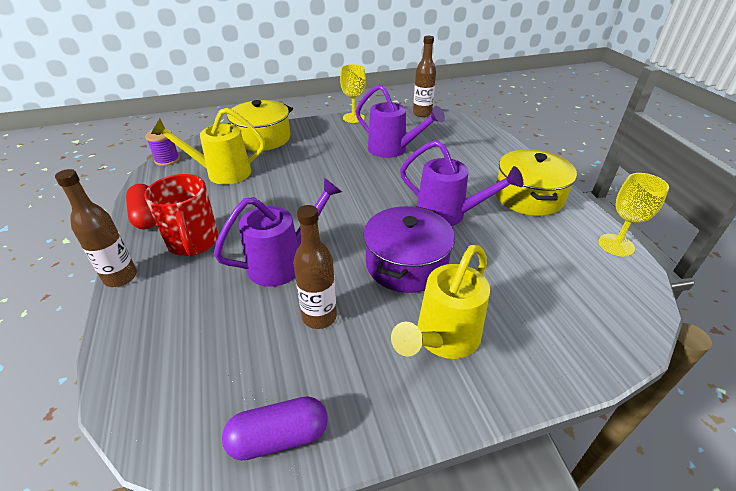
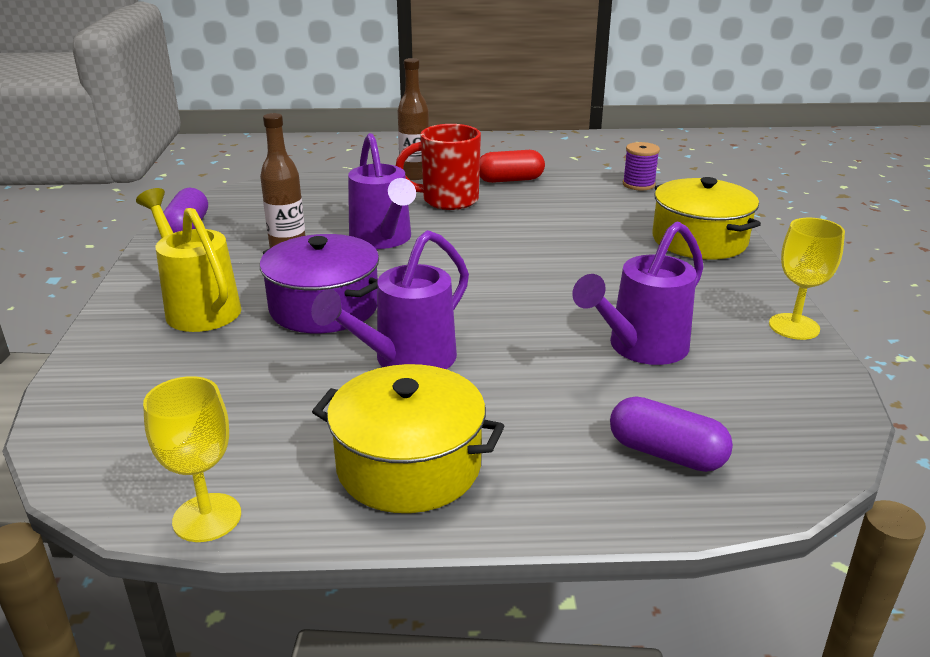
camera: 105 degrees right, 10 degrees down
(222, 173) = (593, 213): yellow watering can -> none
(422, 113) = (832, 421): brown bottle -> none
(468, 141) = (666, 453): none -> purple capsule

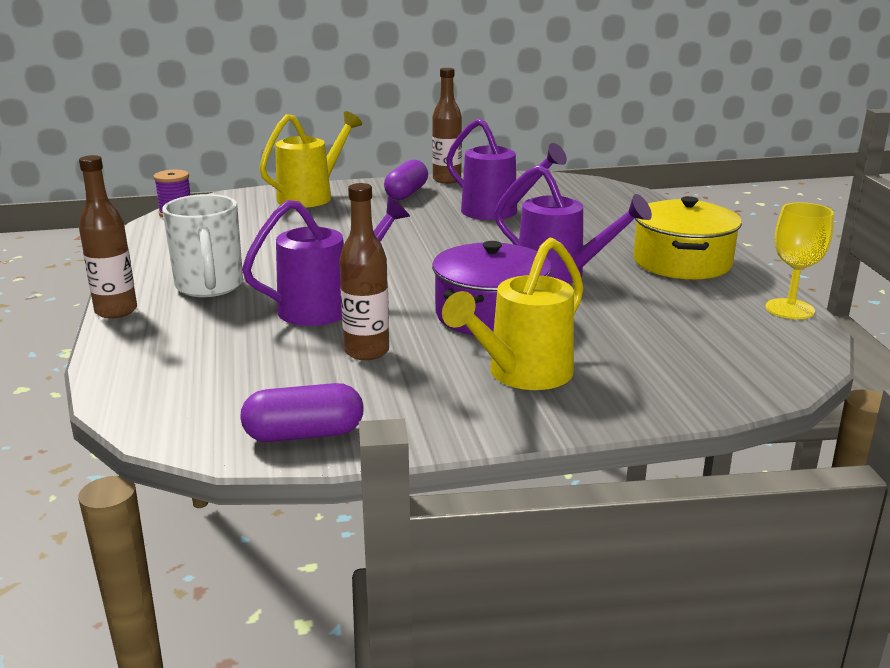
camera: 100 degrees left, 5 degrees down
(447, 200) = (209, 287): red mug -> white mug
(510, 180) = (148, 262): red capsule -> none
(666, 453) = (611, 208): purple capsule -> purple capsule (406, 193)
(699, 240) = (311, 196): yellow pot -> yellow watering can
(794, 326) = (447, 180): yellow goblet -> brown bottle

